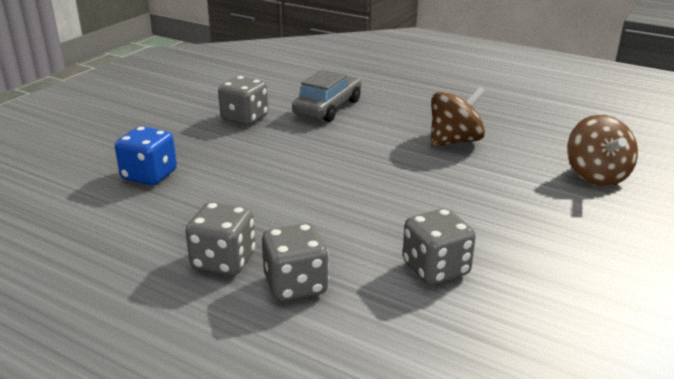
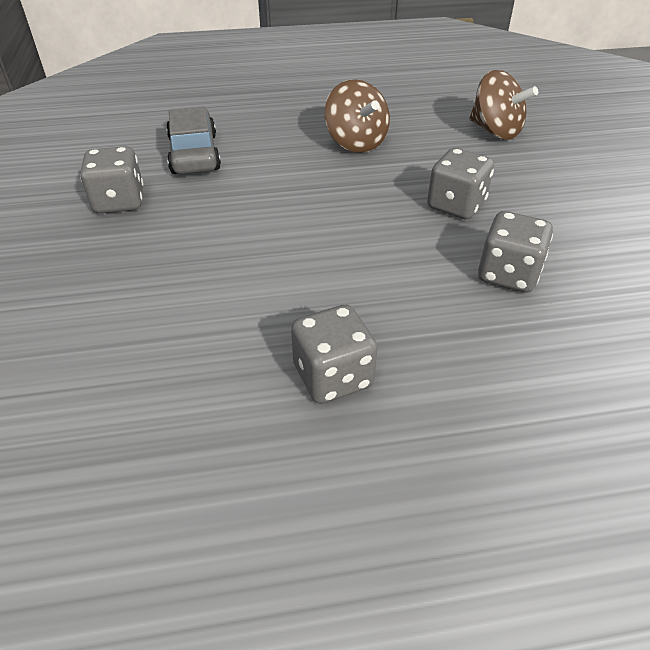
camera: 40 degrees left, 15 degrees up
(149, 175) = (104, 324): blue dice -> none
(295, 285) = (430, 359): grey dice -> grey dice (456, 205)
(454, 141) = (356, 143): brown spinning top -> brown spinning top turned 135 degrees clockwise

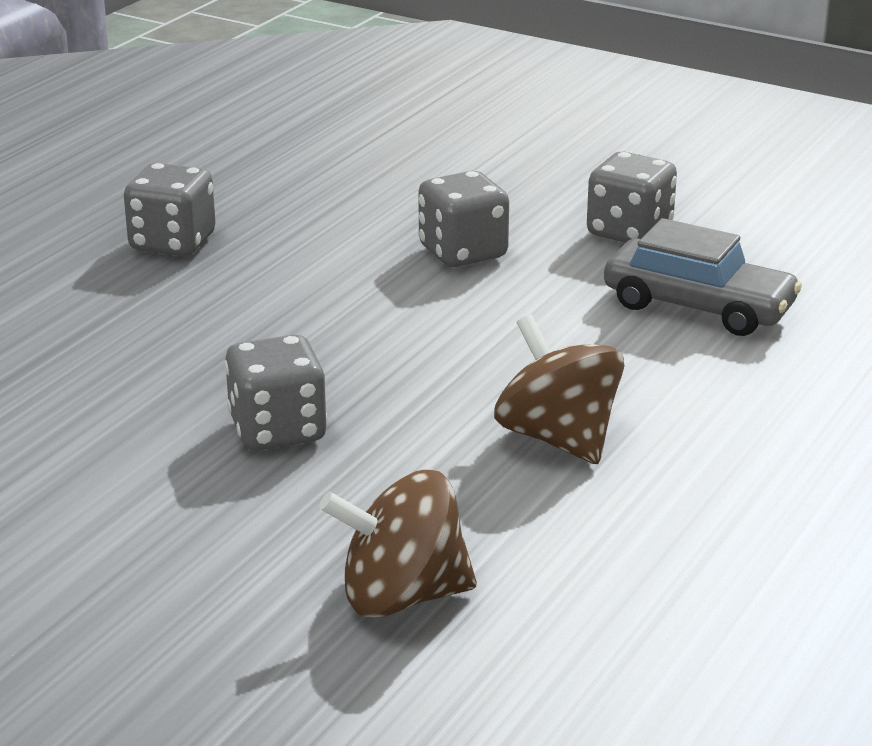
camera: 130 degrees right, 15 degrees down
(356, 143) = (558, 438): brown spinning top -> brown spinning top turned 45 degrees clockwise
(508, 274) = (114, 388): grey dice -> grey dice (463, 252)

